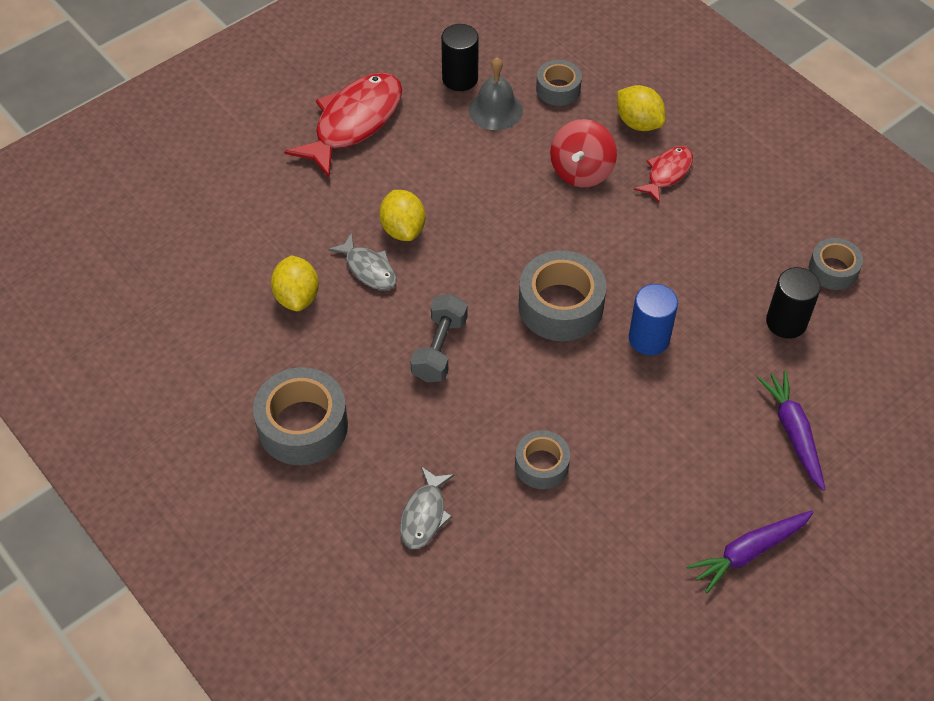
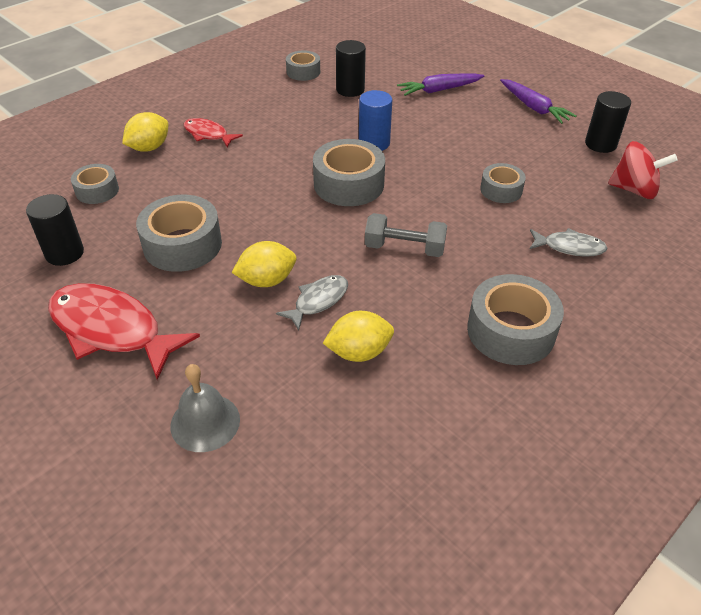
camera: 95 degrees left, 10 degrees down
(464, 162) = (182, 245): none -> grey tape
(495, 110) = (115, 227): grey bell -> grey bell (205, 422)
(581, 171) = (201, 176): red spinning top -> red spinning top (634, 190)
(648, 619) = (600, 144): none -> black cylinder

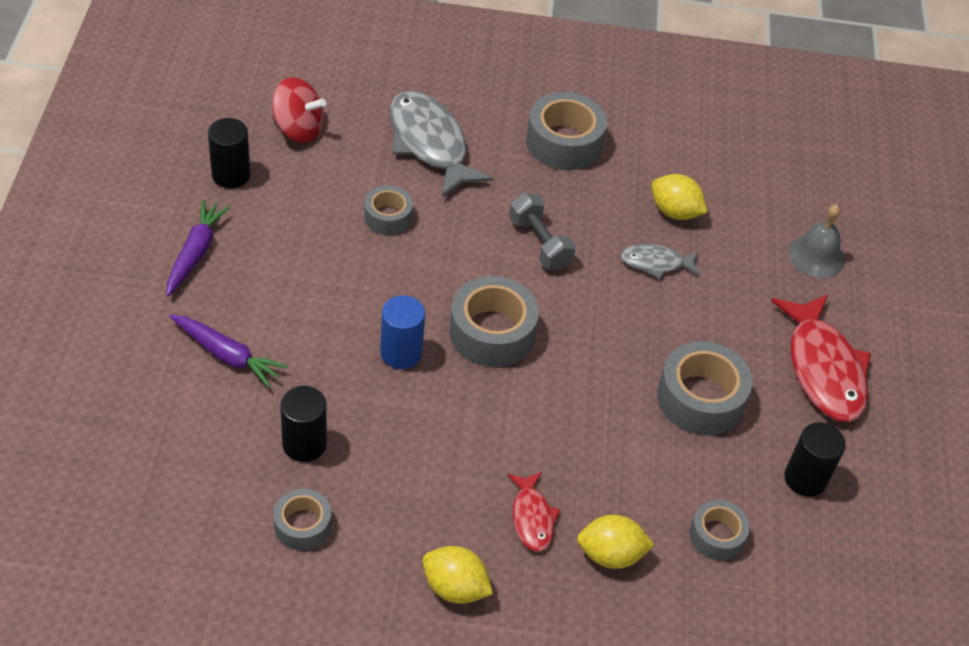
camera: 135 degrees left, 5 degrees up
(267, 280) = (672, 309): yellow lemon -> yellow lemon (455, 588)
(569, 247) = (429, 143): grey fish -> grey fish, size x1.90
(634, 190) = (298, 129): red spinning top -> red spinning top turned 135 degrees clockwise

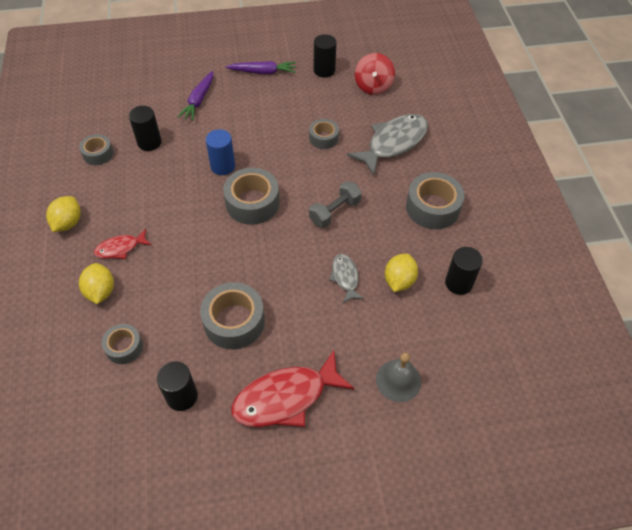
camera: 80 degrees right, 5 degrees up
(691, 158) = (458, 283): none -> black cylinder

